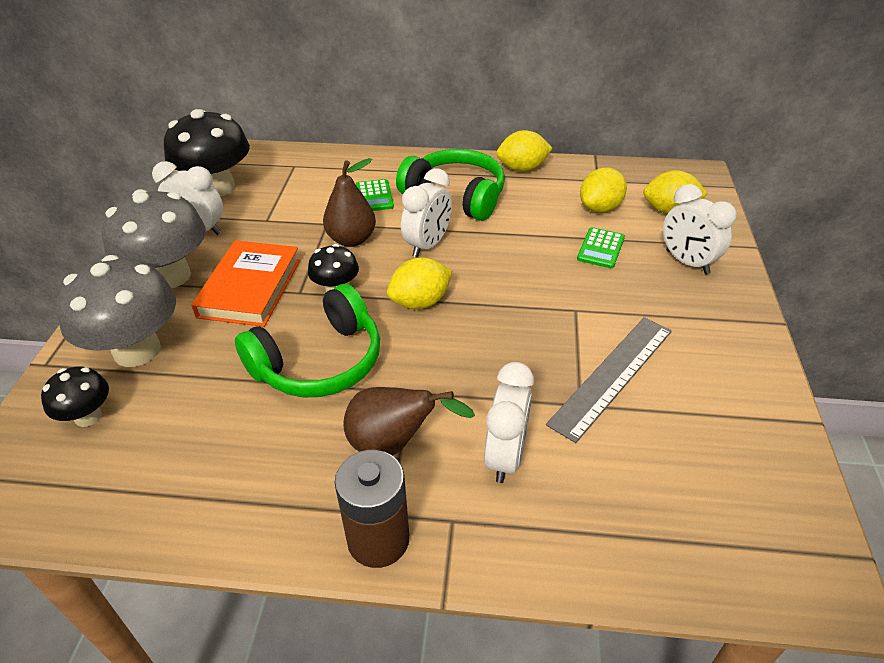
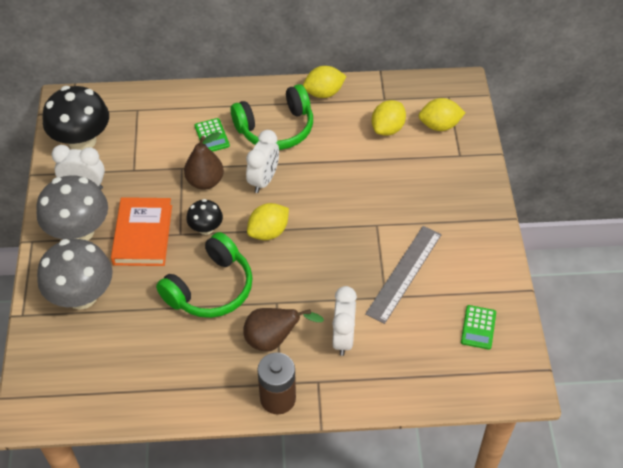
camera: 10 degrees left, 10 degrees up
(88, 416) = (71, 348): black mushroom -> none
(456, 196) = (276, 128): green headphones -> green headphones turned 135 degrees clockwise
(601, 248) = (390, 168): green calculator -> green calculator (478, 327)
(687, 262) = (452, 174): white clock -> none

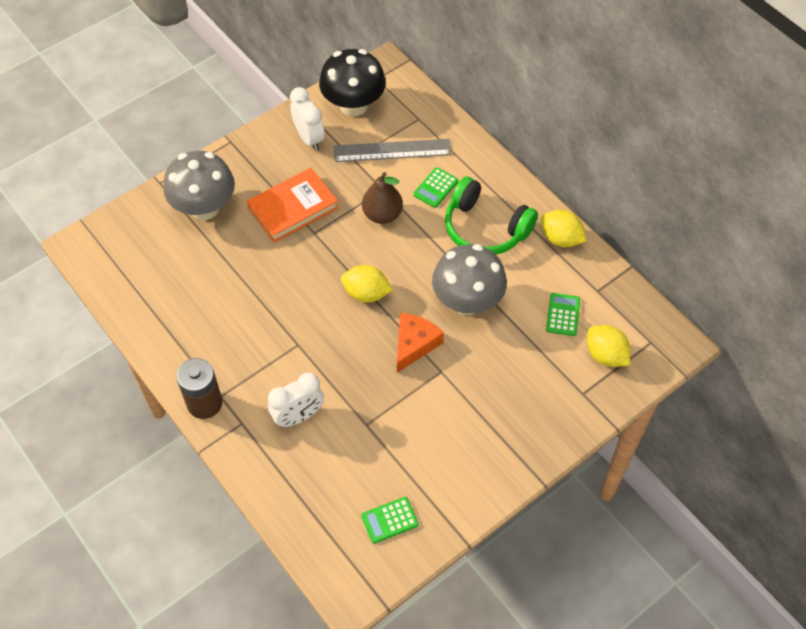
camera: 55 degrees right, 5 degrees up
(79, 232) = (263, 165): grey mushroom -> grey mushroom (467, 301)
(206, 228) = (334, 246): black mushroom -> none
(210, 288) = (276, 288): green headphones -> none
(263, 180) = (419, 255): white clock -> none
(273, 340) = (259, 365): brown pear -> none
(339, 227) = (414, 344): none -> orange cheese
(387, 128) = (563, 315): yellow lemon -> green calculator
(404, 273) = (403, 425): grey ruler -> grey ruler (392, 151)

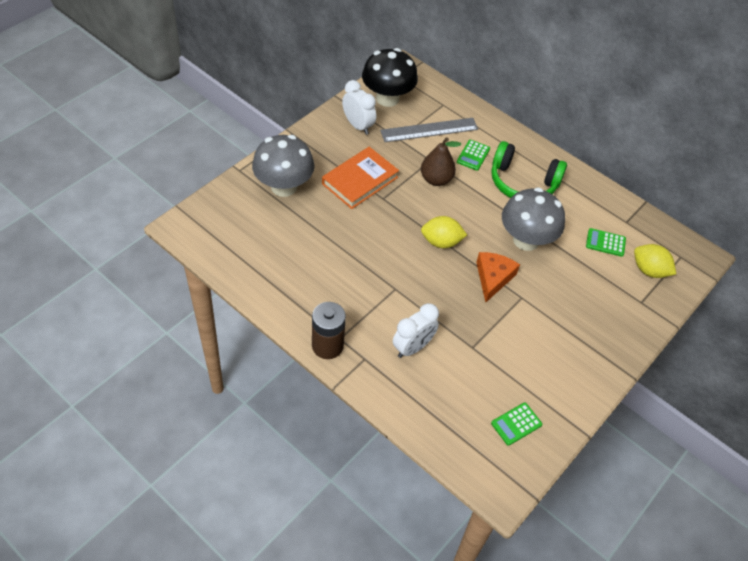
camera: 15 degrees left, 5 degrees down
(560, 239) = (585, 185): yellow lemon -> none
(563, 315) = (605, 243): green calculator -> green calculator turned 75 degrees counterclockwise

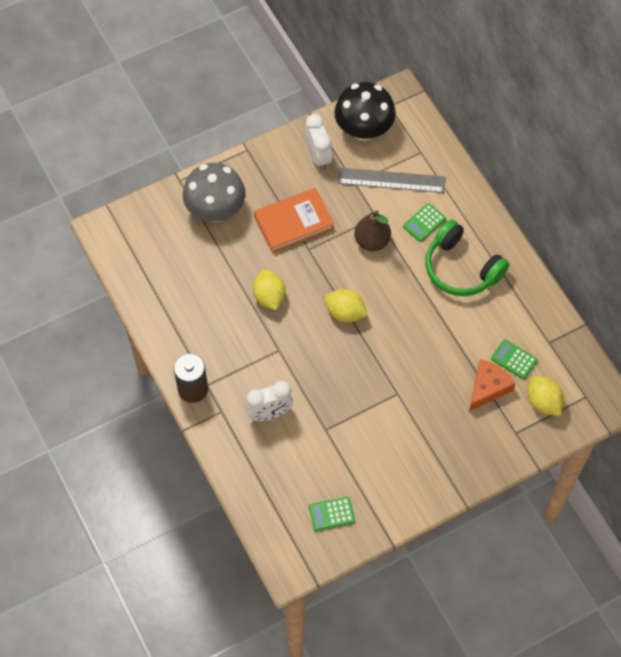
camera: 25 degrees right, 10 degrees up
(365, 245) = (269, 297): none -> yellow lemon
(493, 278) = (379, 365): orange cheese -> orange cheese (488, 387)
(526, 240) = (432, 334): grey mushroom -> none

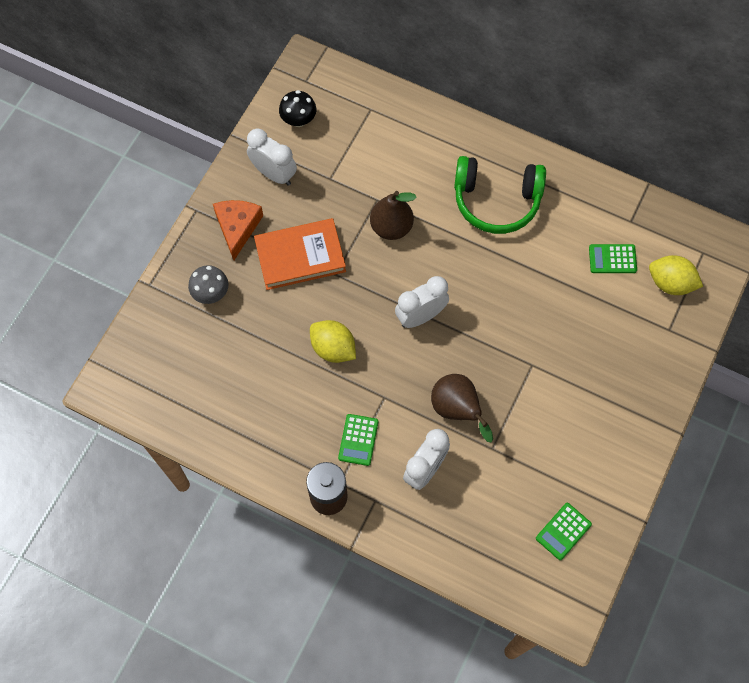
camera: 35 degrees left, 5 degrees up
(215, 210) = (211, 293): grey mushroom -> grey mushroom, size x0.52
(293, 223) = (300, 256): orange book -> orange book turned 45 degrees clockwise
(321, 390) = (457, 410): none -> brown pear
(345, 313) = (420, 316): yellow lemon -> white clock
(364, 130) = (298, 120): black mushroom -> black mushroom, size x0.52
(391, 180) = (364, 154): grey ruler -> none
(424, 223) = (427, 177): green calculator -> green calculator (358, 440)
(488, 387) = (610, 302): orange cheese -> orange cheese (237, 227)

